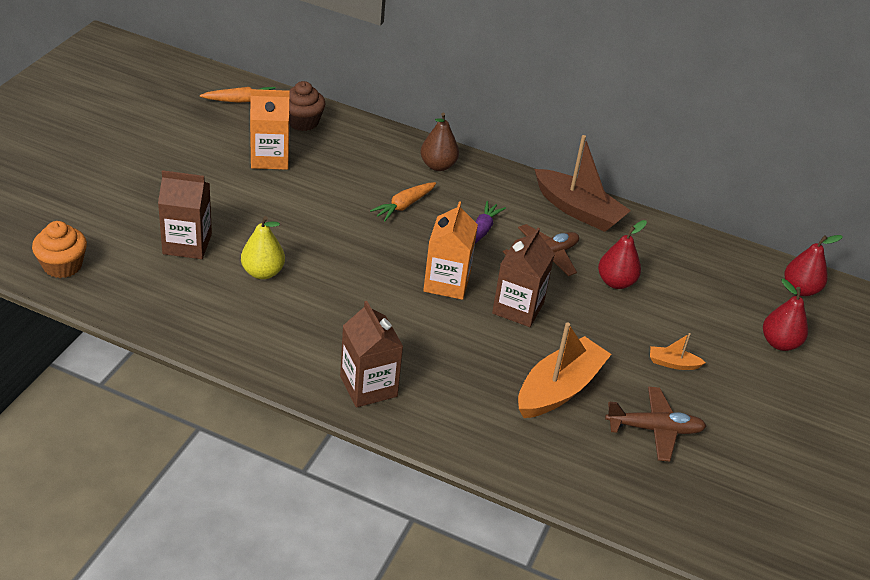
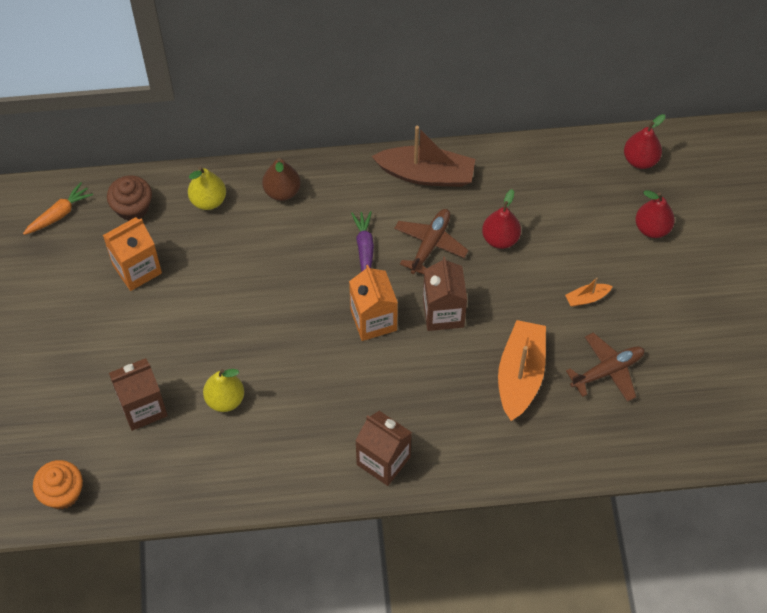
camera: 25 degrees left, 20 degrees up
(369, 144) = (208, 200): none -> yellow pear
(404, 206) = (285, 256): orange carrot -> none

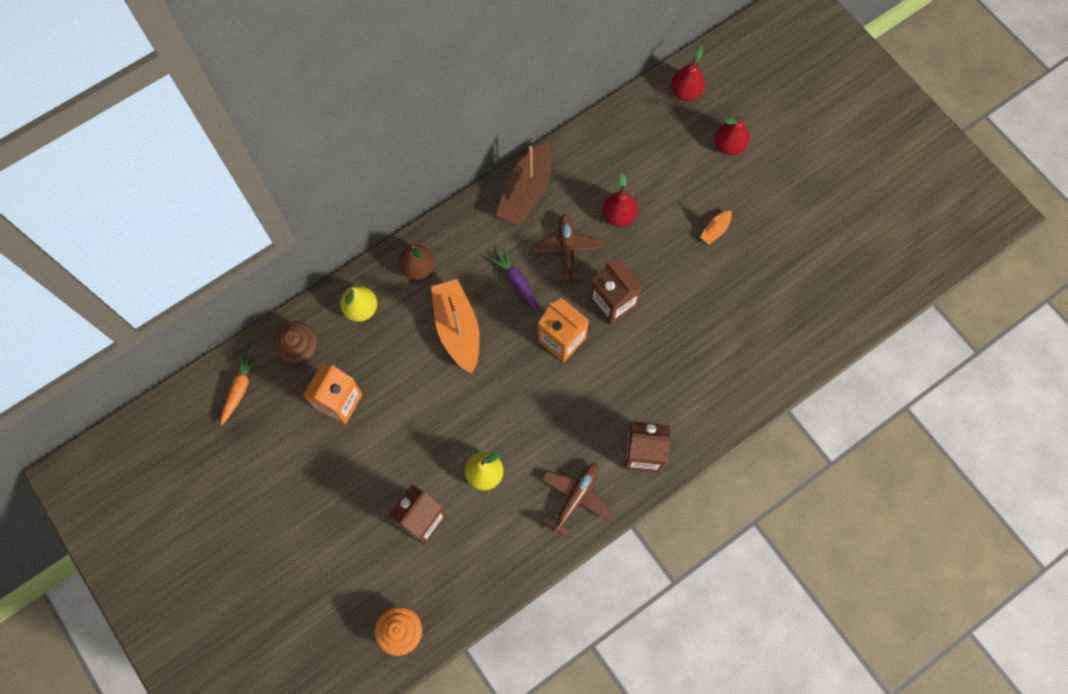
camera: 30 degrees left, 10 degrees up
(426, 174) = (526, 192): brown boat -> brown boat turned 135 degrees clockwise
(520, 375) = (704, 323): orange boat -> orange boat (457, 329)
(607, 370) = (767, 282): brown plane -> brown plane (575, 498)

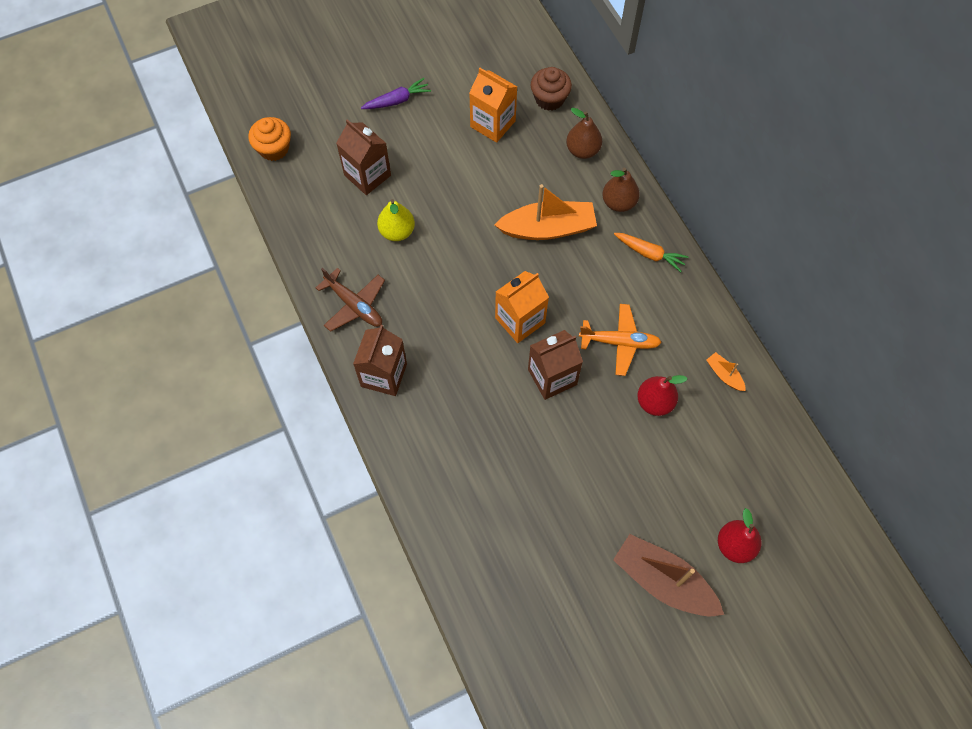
camera: 100 degrees right, 5 degrees down
(239, 389) = (519, 51): orange carrot -> orange carrot (649, 253)
(361, 309) = (582, 150): yellow pear -> brown pear
(516, 282) = (590, 288): purple carrot -> purple carrot (397, 100)
(526, 192) = (694, 314): brown boat -> brown boat (663, 581)
(567, 250) = (620, 342): brown plane -> orange plane
(686, 92) = (812, 510): red pear -> none
(715, 230) = (624, 503): orange boat -> orange boat (724, 375)

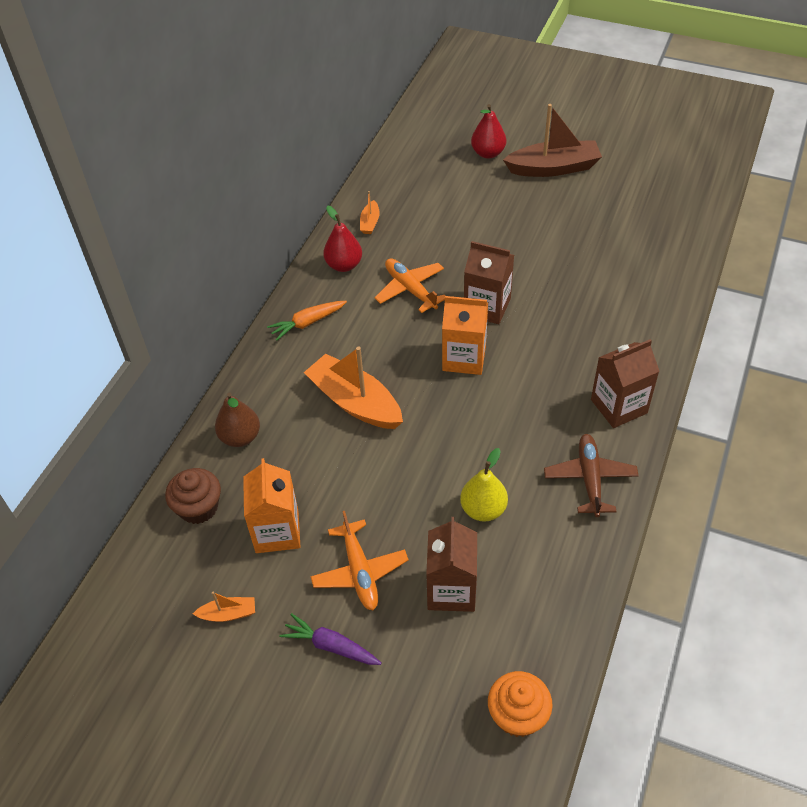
camera: 130 degrees left, 15 degrees down
(425, 143) = (360, 571): none -> orange plane
(464, 71) = (228, 614): none -> orange boat
(618, 202) = (275, 374): brown pear -> none
(649, 253) = (308, 323): orange carrot -> orange carrot turned 105 degrees counterclockwise
(654, 402) = (436, 243): red pear -> red pear (344, 265)
(663, 581) = (553, 168): brown boat -> brown boat turned 90 degrees counterclockwise

